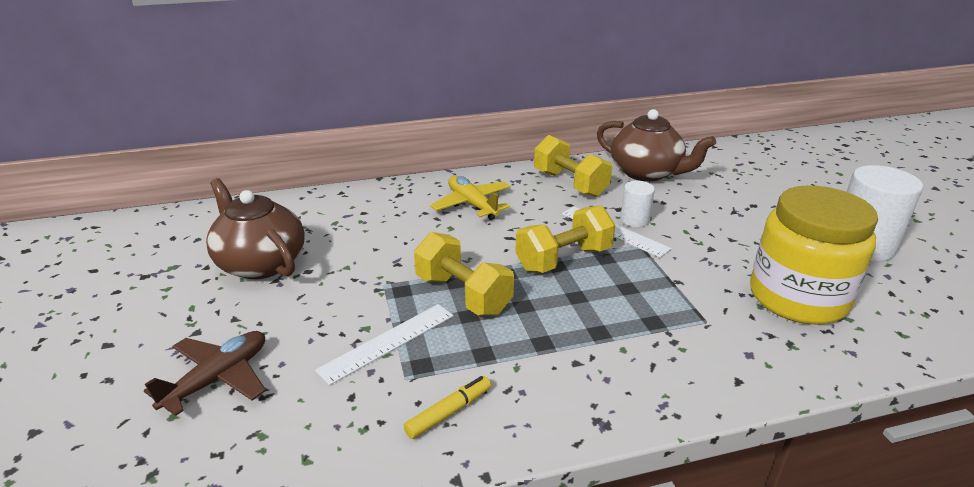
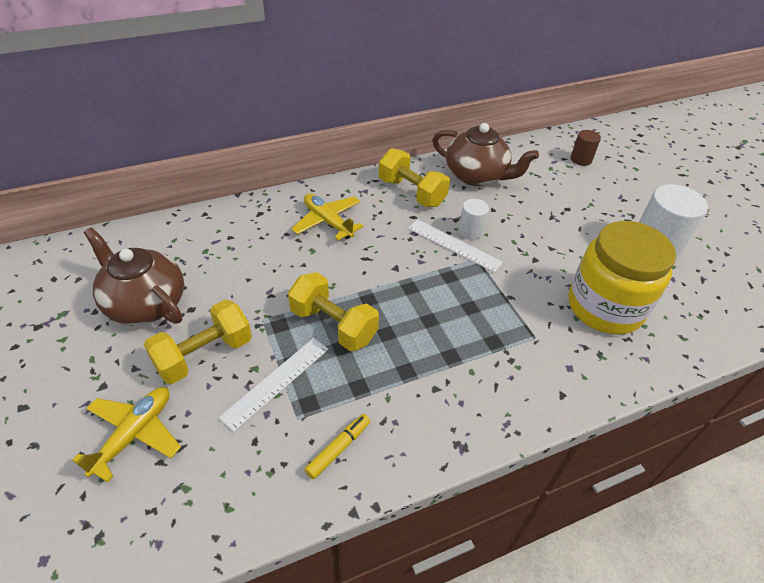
camera: 10 degrees left, 15 degrees up
(218, 379) = (134, 434): brown plane -> yellow plane
(563, 259) = (414, 280): yellow dumbbell -> yellow dumbbell (204, 355)
(772, 163) = (581, 159): none -> brown cylinder

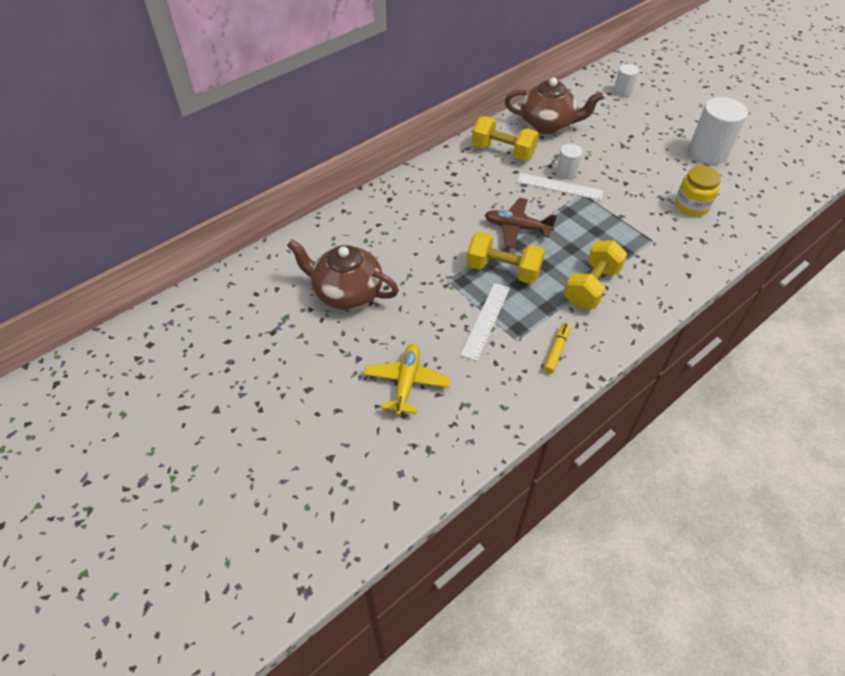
camera: 15 degrees left, 5 degrees up
(204, 355) = (420, 316): yellow dumbbell -> yellow dumbbell (591, 287)
(328, 222) = (450, 192): yellow plane -> none
(379, 279) = (517, 228): none -> brown plane
(581, 159) = (623, 91): brown cylinder -> white cylinder
(605, 307) = (691, 206): yellow jar -> yellow jar, size x0.57

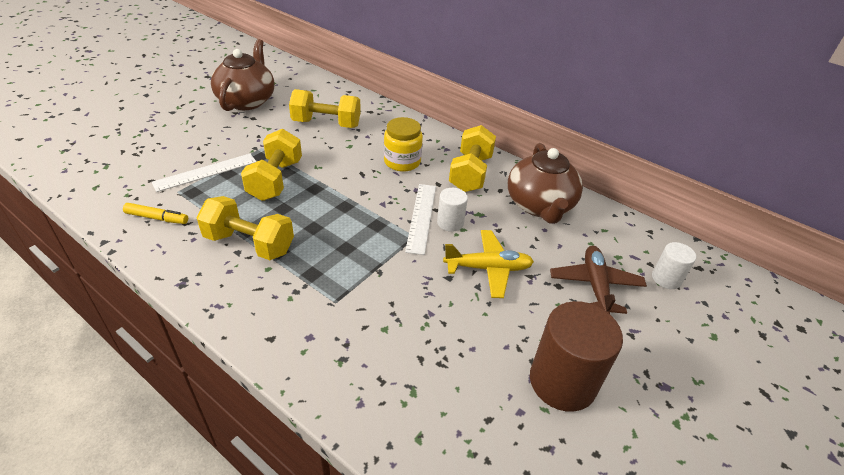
camera: 75 degrees right, 10 degrees down
(406, 383) = (139, 135): yellow plane -> yellow plane (488, 268)
(408, 231) = (326, 124): none -> yellow dumbbell
(486, 320) = (205, 172): white ruler -> white ruler turned 45 degrees counterclockwise
(517, 228) = (342, 187): brown plane -> brown plane (595, 285)
(691, 206) = (417, 350): yellow jar -> yellow jar (402, 162)
(708, 152) = (562, 382): white cylinder -> brown cylinder

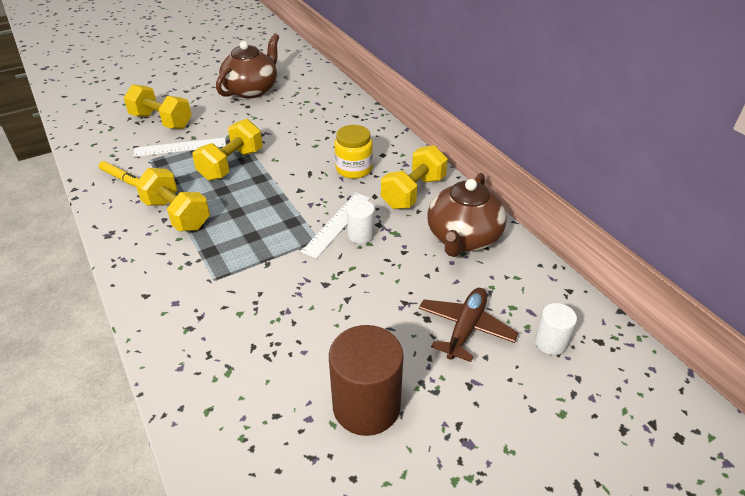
camera: 25 degrees right, 0 degrees up
(326, 124) = (307, 121): yellow dumbbell -> yellow dumbbell (161, 121)
(488, 268) = (367, 285): yellow plane -> none

